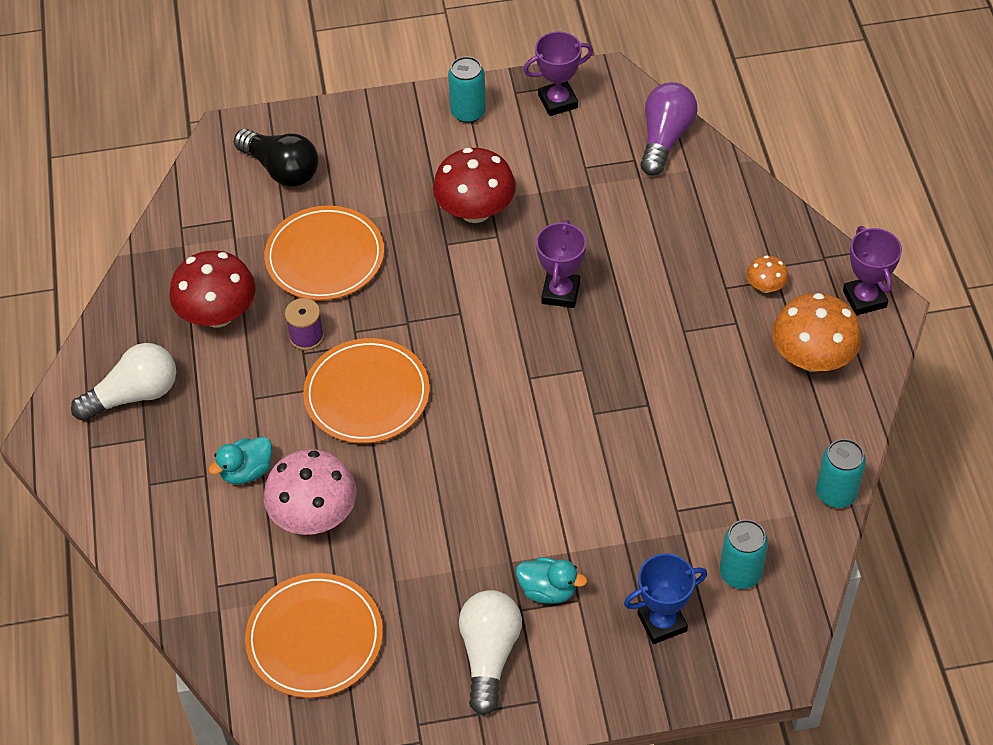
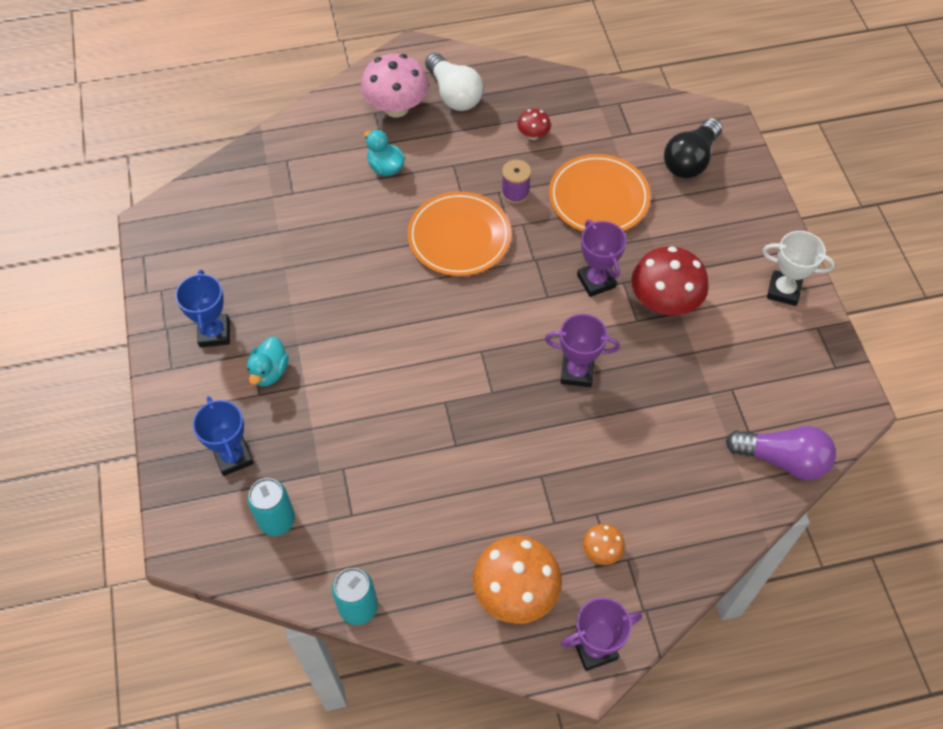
camera: 85 degrees right, 5 degrees up
(218, 314) = (533, 135): red mushroom -> red mushroom, size x0.49
(314, 515) = (345, 212): pink mushroom -> pink mushroom (396, 108)
(314, 638) = (238, 221): orange plate -> none
(468, 112) = (783, 290): turquoise can -> white trophy
(489, 655) = (214, 333): white light bulb -> blue trophy
(558, 101) = (813, 363): purple trophy -> purple trophy (596, 281)

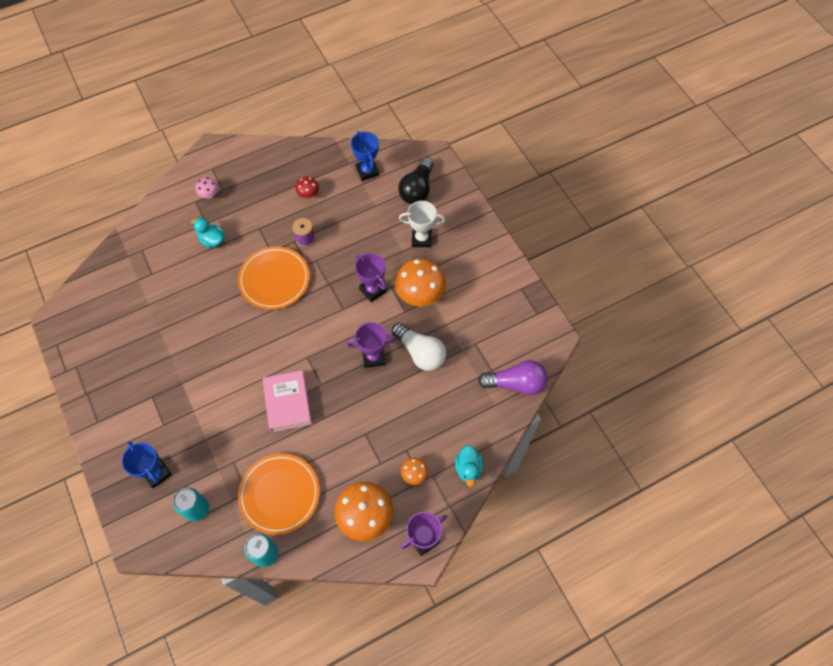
camera: 15 degrees left, 5 degrees up
(214, 333) = (121, 389): blue trophy -> blue trophy (367, 171)
(269, 372) = (167, 407): turquoise duck -> turquoise duck (468, 468)
(396, 108) = (209, 194): pink mushroom -> pink mushroom, size x0.49
(439, 406) = (287, 403): none -> pink book
(454, 94) = (247, 176): white light bulb -> white light bulb (420, 353)
(598, 198) = (362, 230): orange plate -> orange plate (279, 494)
(664, 302) = (420, 294): red mushroom -> orange mushroom
(783, 290) = (495, 268): white trophy -> white trophy (421, 239)

